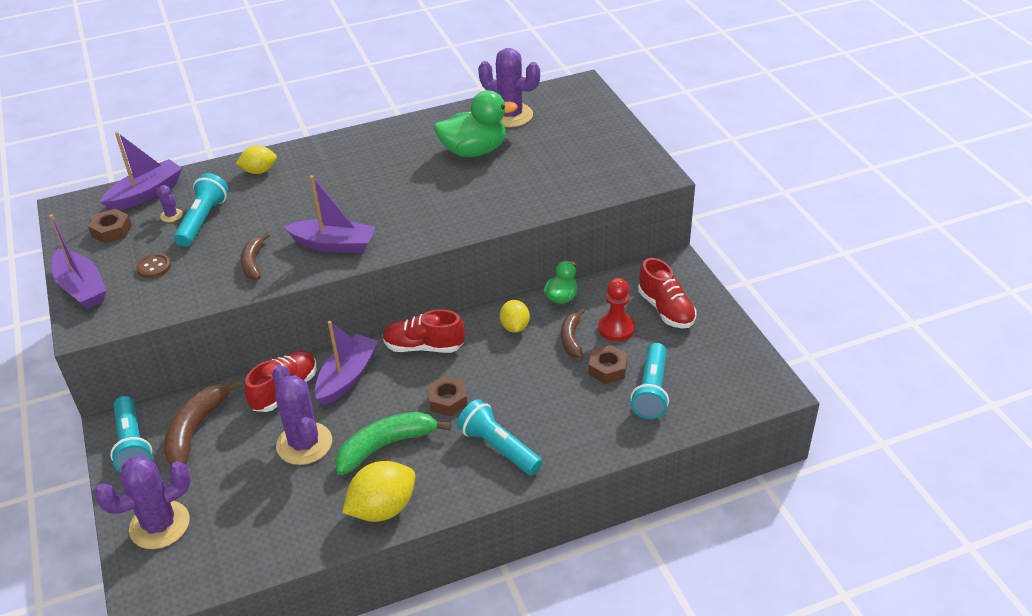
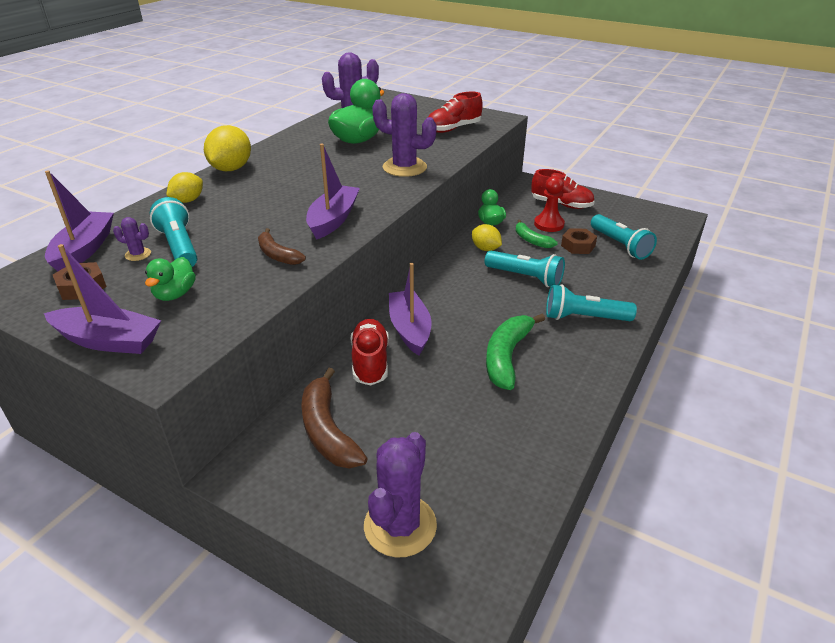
camera: 40 degrees left, 5 degrees down
(132, 444) = (276, 477): turquoise flashlight -> turquoise flashlight (525, 277)
(154, 267) = (175, 294): brown button -> green duck
(304, 444) = (441, 389): purple cactus -> purple cactus (404, 167)
(334, 244) = (333, 220): purple boat -> purple boat turned 45 degrees counterclockwise
(383, 509) = (568, 397): yellow lemon -> yellow lemon (231, 169)
(424, 347) = (440, 285): red shoe -> red shoe (453, 129)
(447, 400) = (507, 308): brown nut -> none
(571, 339) = (531, 240): brown banana -> green banana

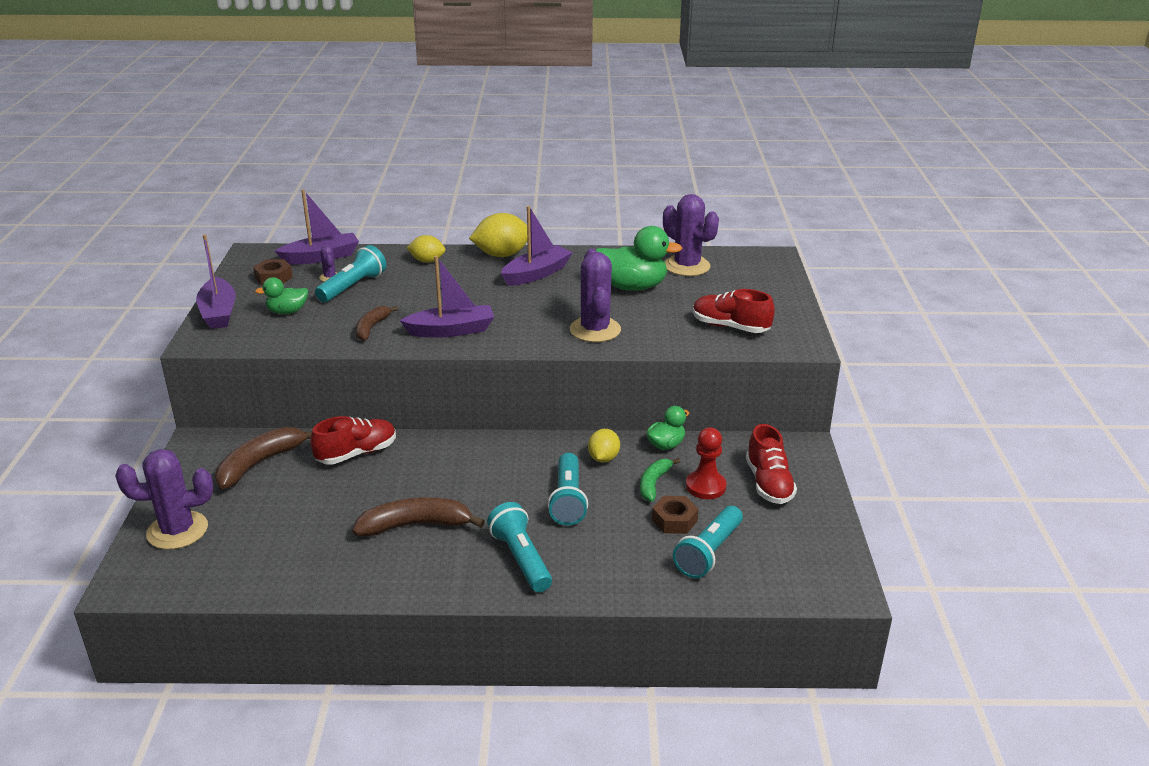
camera: 60 degrees right, 5 degrees down
(410, 329) = (419, 458): purple boat -> purple boat (536, 274)
(507, 357) = (415, 525): green banana -> brown banana

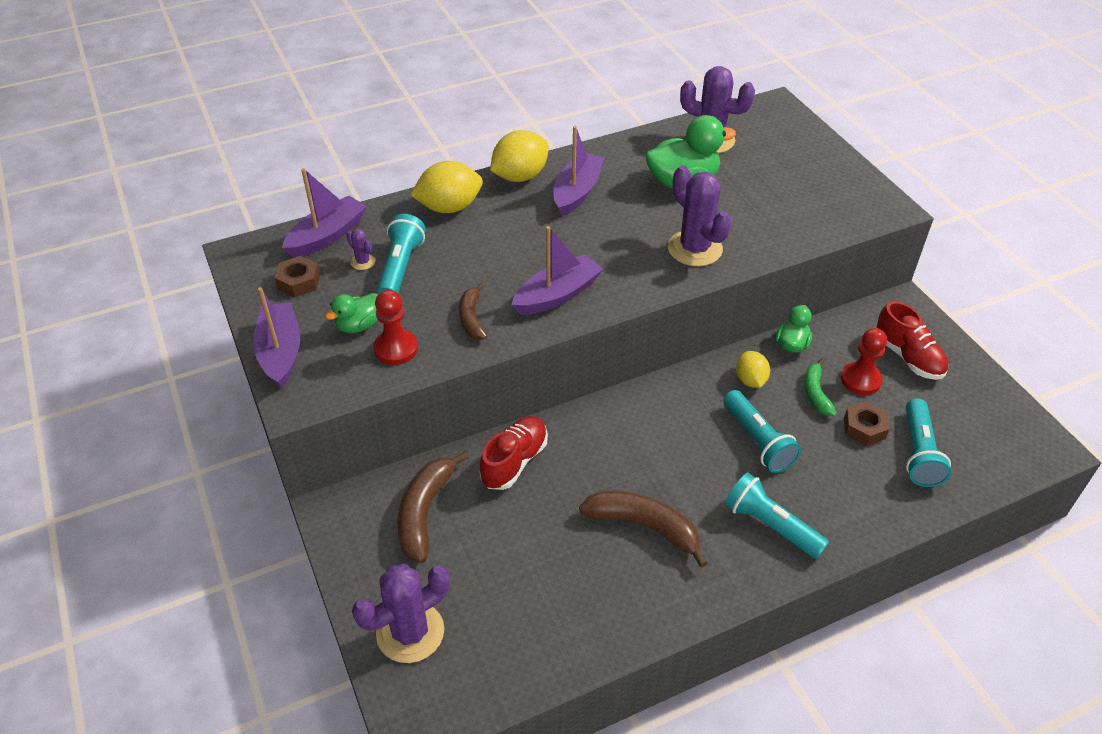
camera: 25 degrees left, 15 degrees up
(218, 313) = (280, 352): purple boat -> purple boat turned 150 degrees counterclockwise
(298, 331) = (396, 348): none -> red pawn
(415, 525) = (644, 526): brown banana -> brown banana turned 60 degrees clockwise
(427, 261) = (449, 207): yellow lemon -> yellow lemon, size x1.62
(730, 327) = (811, 206): red shoe -> none

